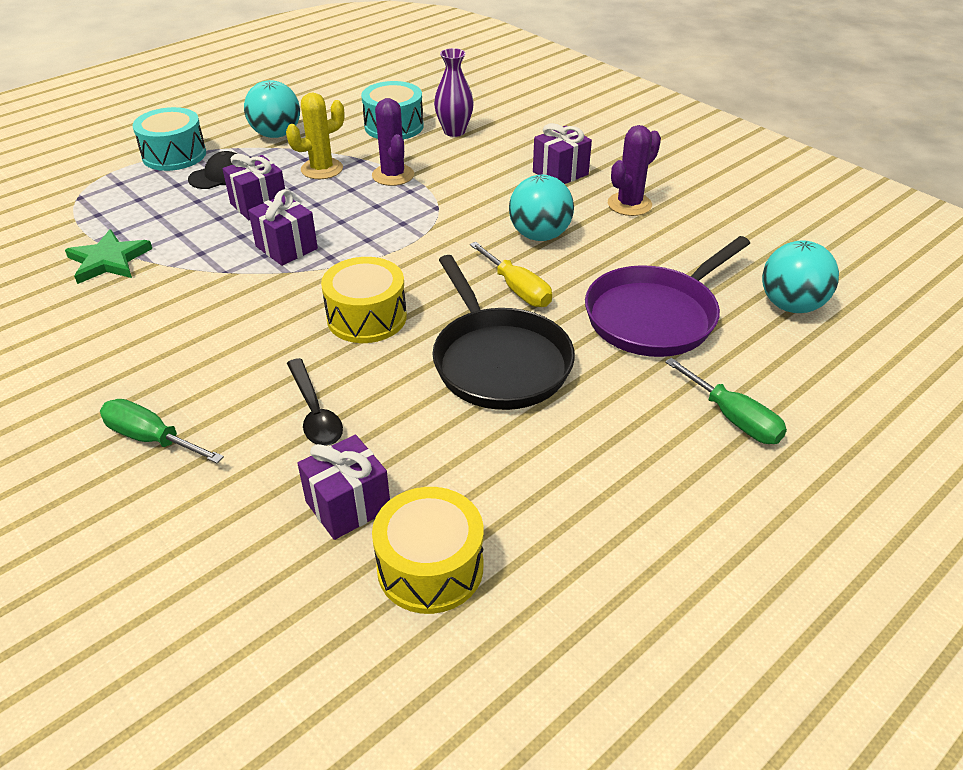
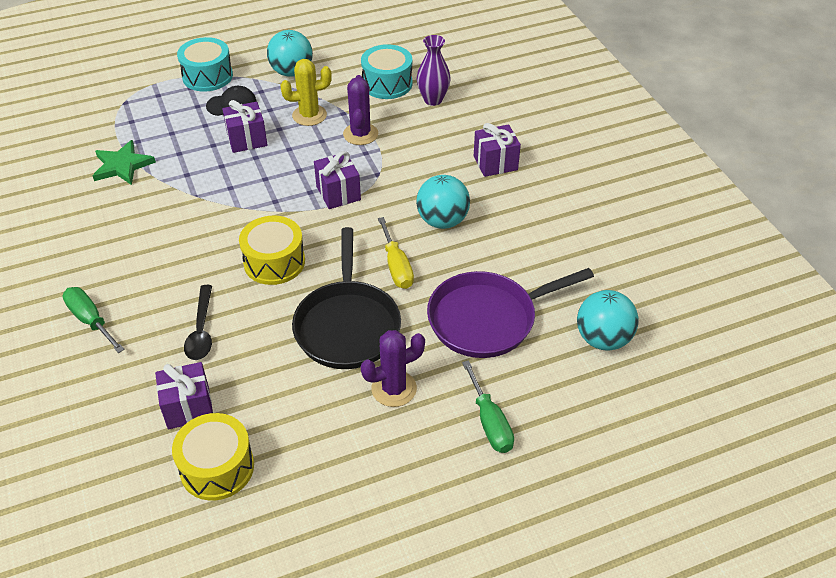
camera: 20 degrees right, 5 degrees up
(286, 247) = (248, 185): purple gift -> purple gift (338, 193)
(629, 204) = (533, 208): purple cactus -> purple cactus (394, 389)

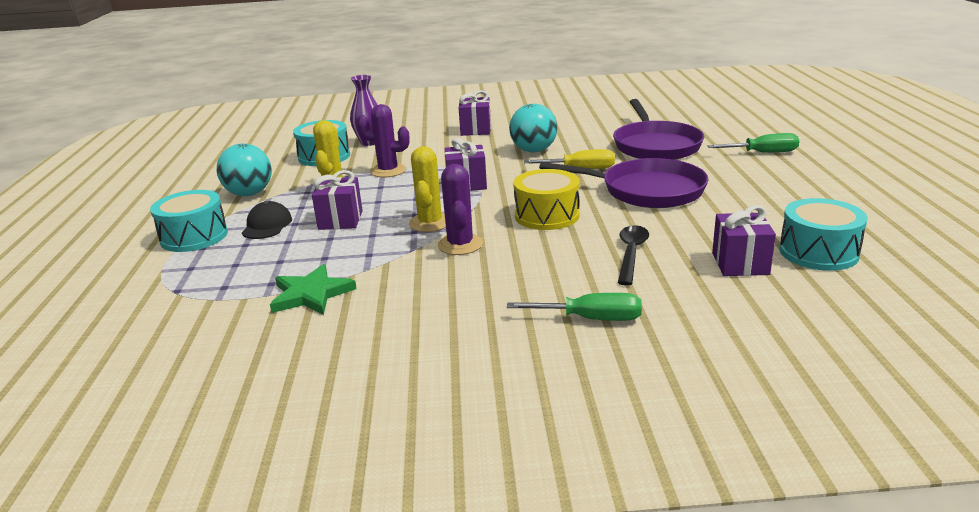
camera: 70 degrees left, 20 degrees down
(90, 320) = (591, 319): green screwdriver -> green screwdriver turned 150 degrees counterclockwise
(201, 330) = (631, 254): black spoon -> black spoon turned 90 degrees counterclockwise
(217, 467) = (818, 252): yellow drum -> turquoise drum
(248, 192) = (430, 223): none -> yellow cactus
(347, 325) = (646, 191): black pan -> purple pan
(394, 389) = (725, 179): purple cactus -> purple cactus (460, 245)
(603, 339) = (686, 118): turquoise ball -> none

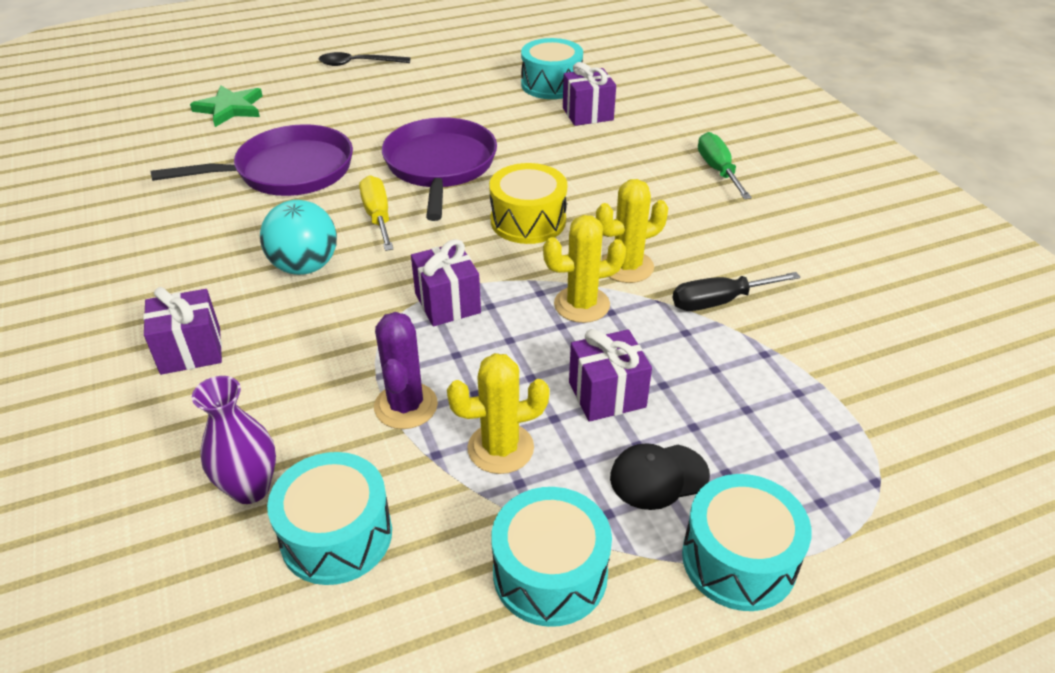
camera: 110 degrees left, 15 degrees up
(249, 194) = (550, 573): turquoise ball -> turquoise drum
(311, 294) = (796, 346): green star -> green star (230, 108)
(388, 274) = (719, 301): none -> black screwdriver
(460, 245) = (627, 267): purple cactus -> yellow cactus
(631, 254) = (595, 162): black spoon -> black spoon (358, 63)
(763, 153) = (316, 106): green screwdriver -> none

